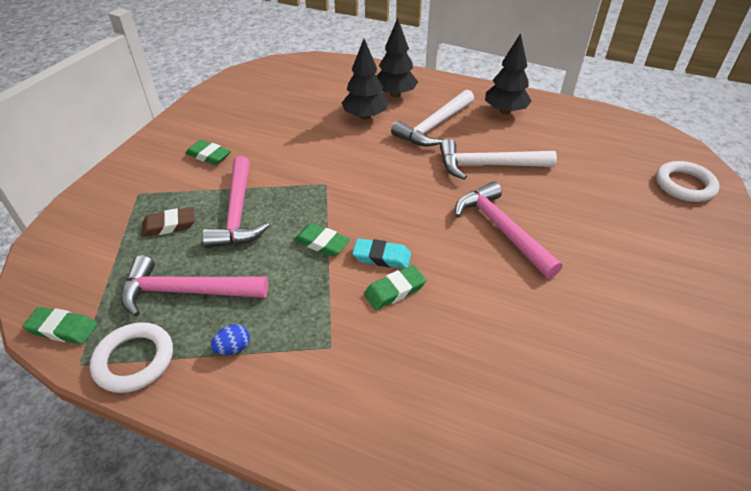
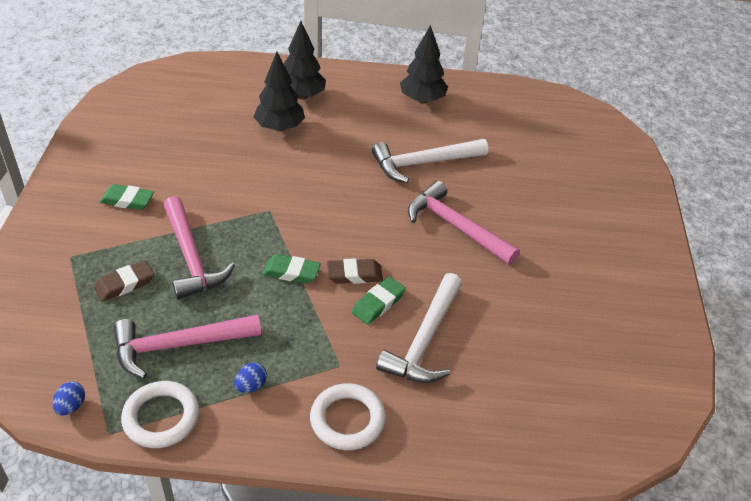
camera: 20 degrees left, 0 degrees up
(63, 328) = (71, 406): green eraser -> blue egg
(382, 257) = (354, 274): turquoise eraser -> brown eraser
(434, 126) = (356, 128): white hammer -> white hammer (424, 340)
(684, 185) = (605, 154): white ring -> white ring (347, 420)

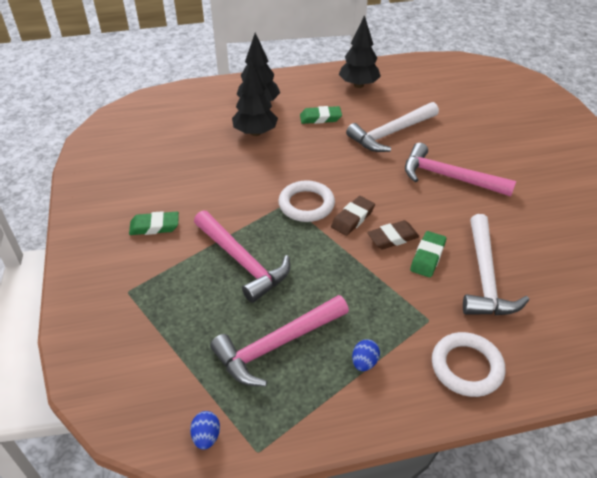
camera: 15 degrees left, 0 degrees up
(125, 284) = (194, 302): brown eraser -> brown eraser (352, 218)
(161, 417) = (300, 419): white ring -> white ring (306, 204)
(291, 272) = (338, 250): green eraser -> green eraser (320, 118)

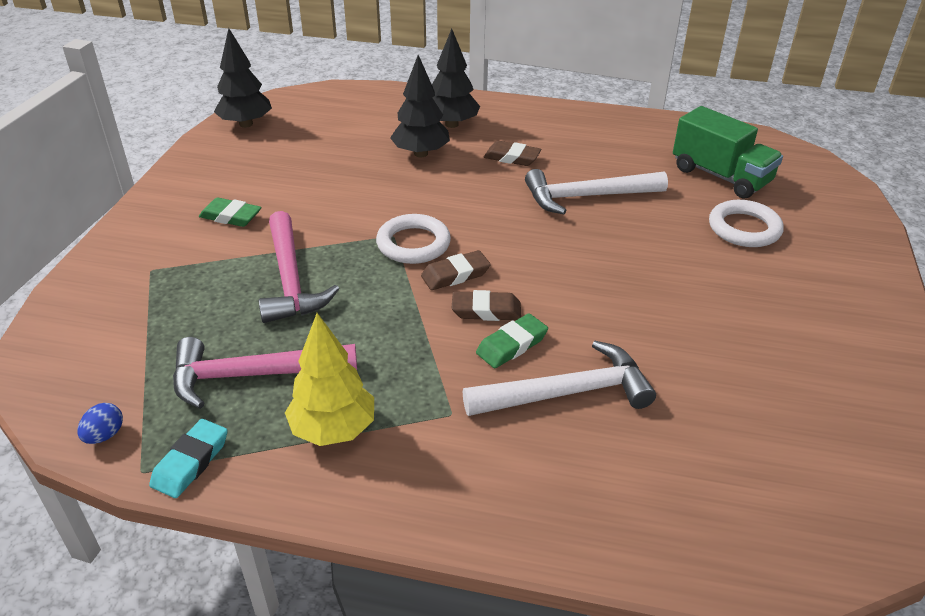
camera: 25 degrees right, 5 degrees down
(287, 428) = (191, 462): none -> turquoise eraser
(320, 118) = (512, 157): green eraser -> brown eraser
(358, 85) = (592, 134): black tree -> black tree (246, 124)
(364, 362) = (333, 429): blue egg -> yellow tree
(449, 177) = (620, 266): pink hammer -> none
(458, 94) = (720, 176): none -> green truck
(466, 367) = (451, 482): white ring -> white ring (744, 228)
(485, 277) = (567, 392): white hammer -> white hammer turned 135 degrees counterclockwise

